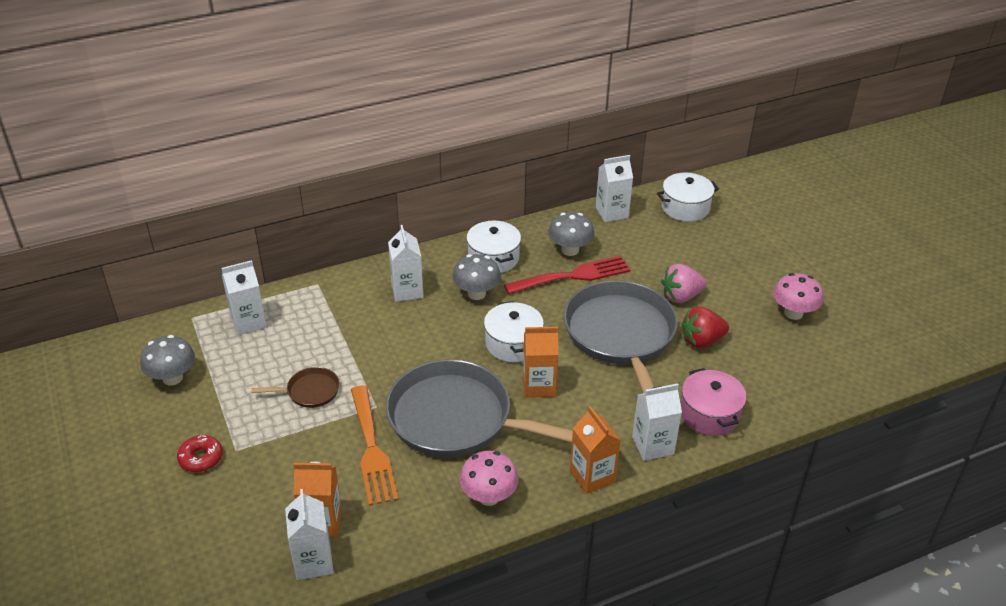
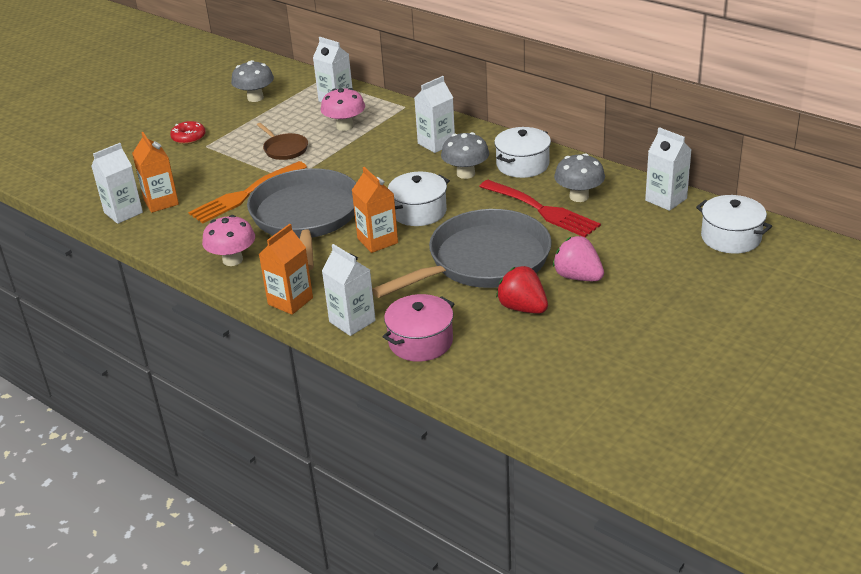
camera: 65 degrees right, 5 degrees down
(793, 313) = (629, 354): pink mushroom -> pink mushroom (345, 126)

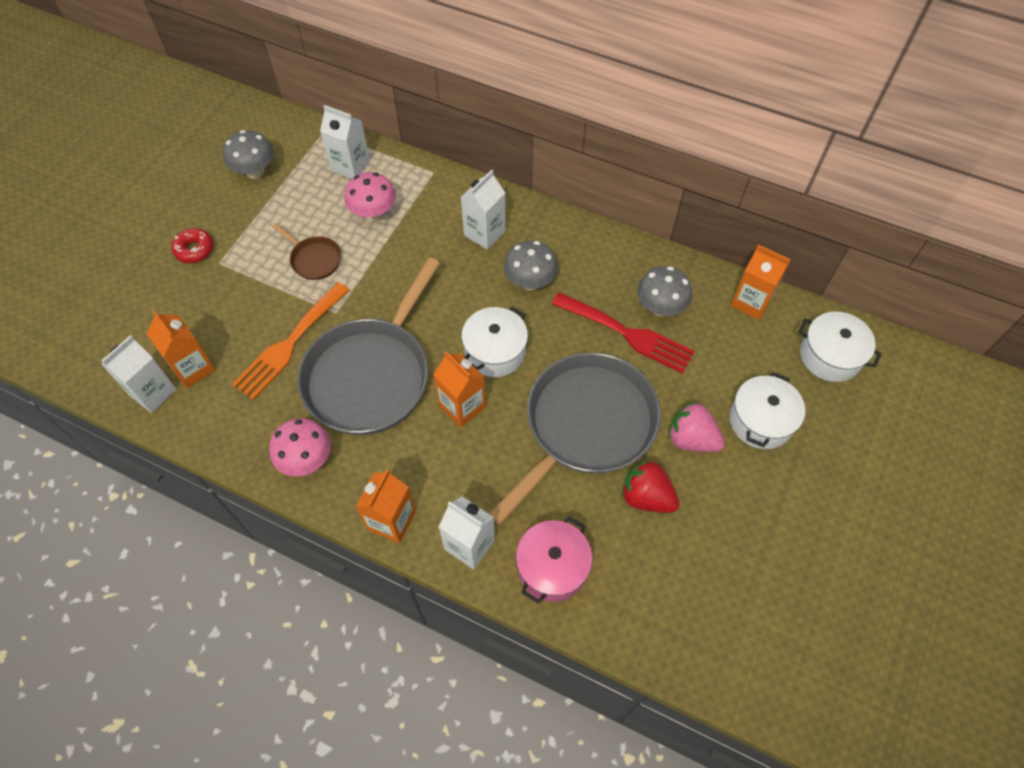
camera: 15 degrees left, 25 degrees up
(306, 217) = (371, 375): grey pan -> grey pan turned 135 degrees counterclockwise
(522, 165) = (587, 260): white pot -> white pot (760, 421)
(666, 199) = (751, 302): white carton -> orange carton

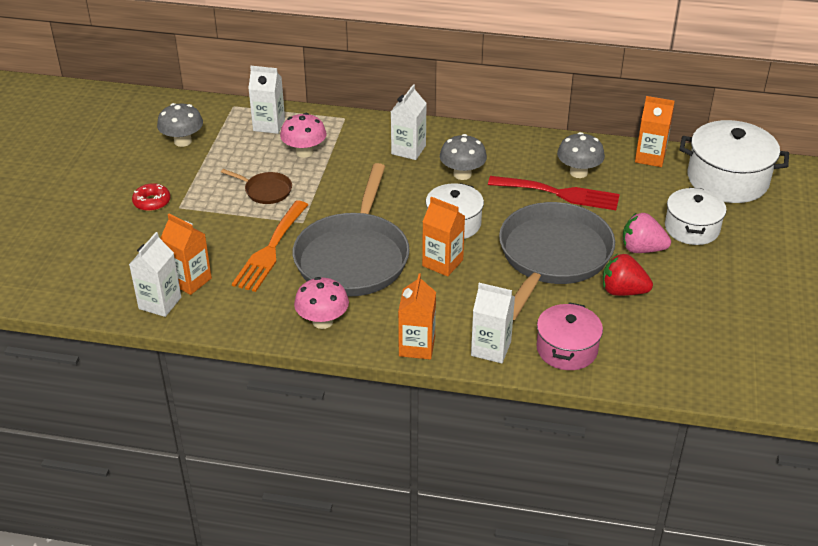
camera: 15 degrees left, 20 degrees down
(830, 356) = (727, 179): white pot -> white pot, size x1.55

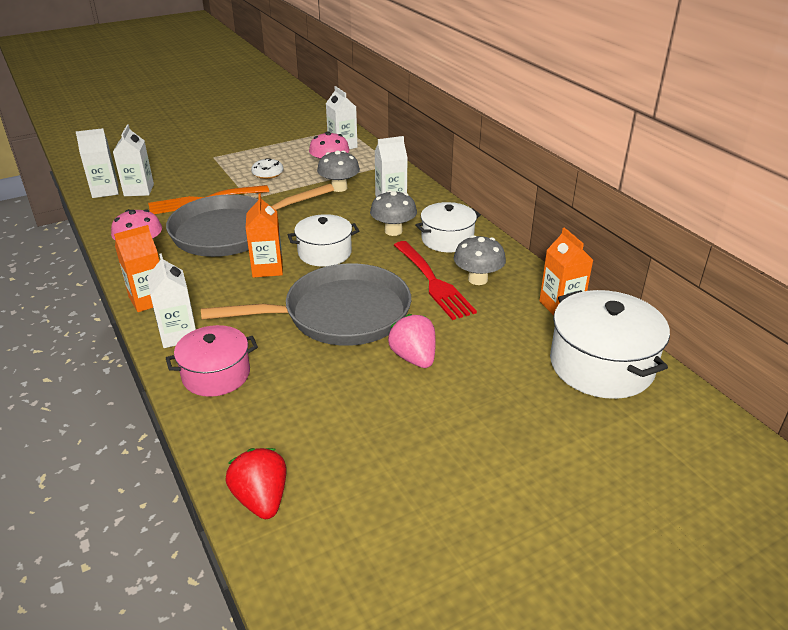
camera: 50 degrees right, 5 degrees down
(152, 202) = (208, 148): red donut -> none
(182, 141) = (284, 131): grey mushroom -> grey mushroom (339, 188)
(190, 280) = (139, 190): orange carton -> white carton
(266, 191) = (267, 173): brown pan -> white donut
(623, 291) = (336, 372): red strawberry -> red strawberry (261, 499)
(692, 228) = (488, 374): white pot -> white pot (447, 239)

